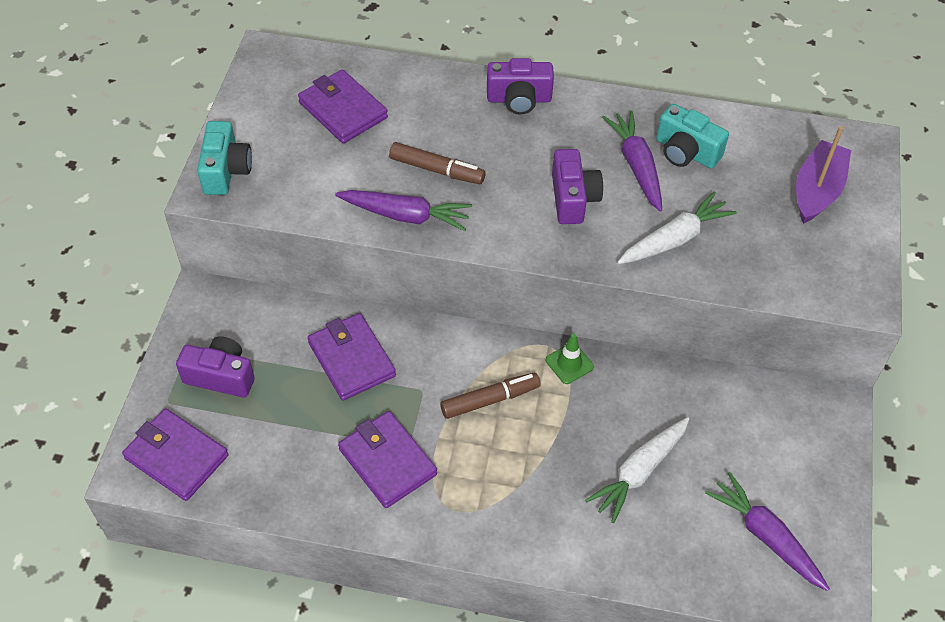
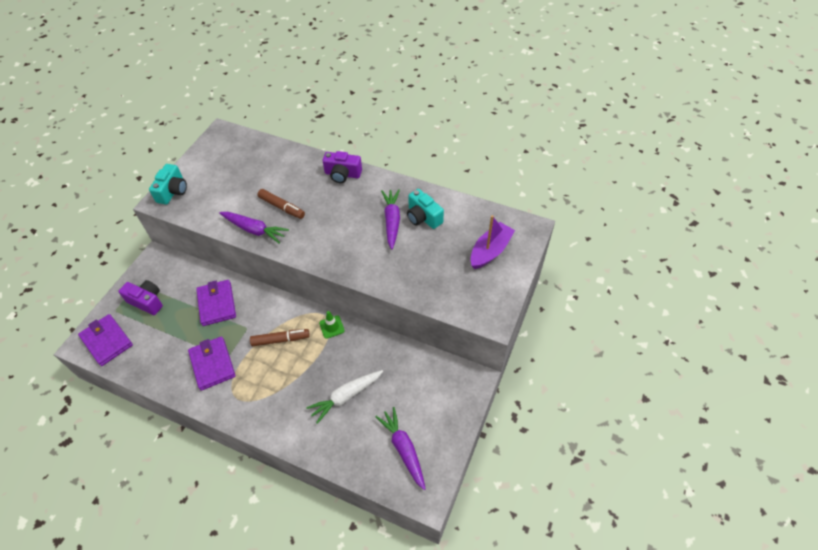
camera: 15 degrees right, 0 degrees up
(343, 110) = (246, 167): purple wallet -> none
(573, 198) = (349, 234): purple camera -> none
(674, 239) = (396, 266): white carrot -> none

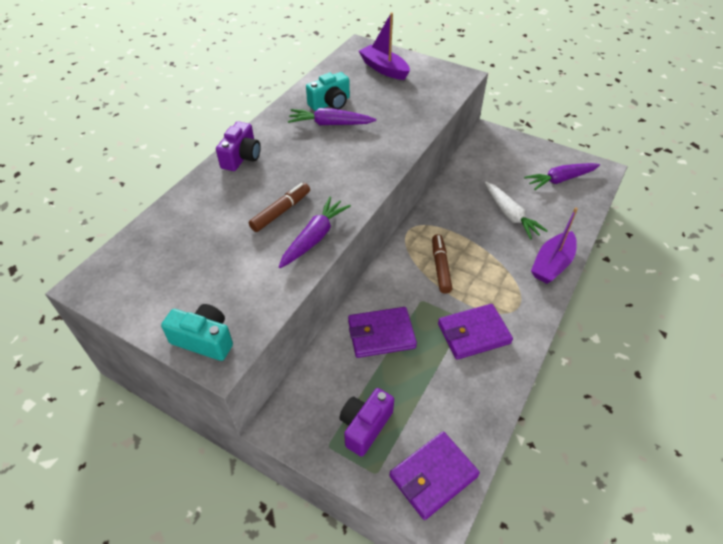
camera: 85 degrees left, 5 degrees down
(283, 429) = (552, 264): none -> purple boat
(332, 327) = (426, 223): green traffic cone -> none

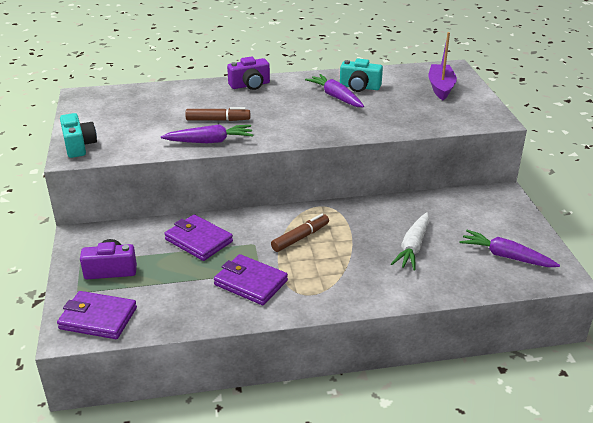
camera: 50 degrees right, 15 degrees down
(552, 264) = (384, 293): purple boat -> none

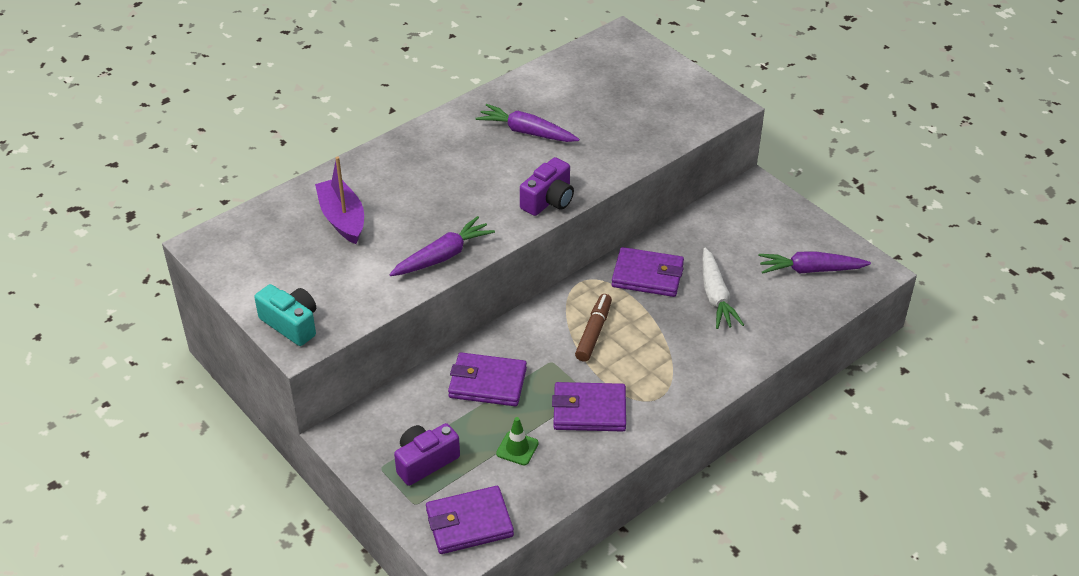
camera: 30 degrees left, 10 degrees up
(177, 286) = (517, 448): none -> green traffic cone
(218, 120) = (421, 220): brown marker -> none
(250, 85) = (407, 149): purple camera -> purple camera (548, 200)
(359, 87) = (541, 106): turquoise camera -> none
(372, 218) = (647, 275): none -> purple wallet
(441, 87) = (632, 74): purple boat -> purple boat (342, 218)

